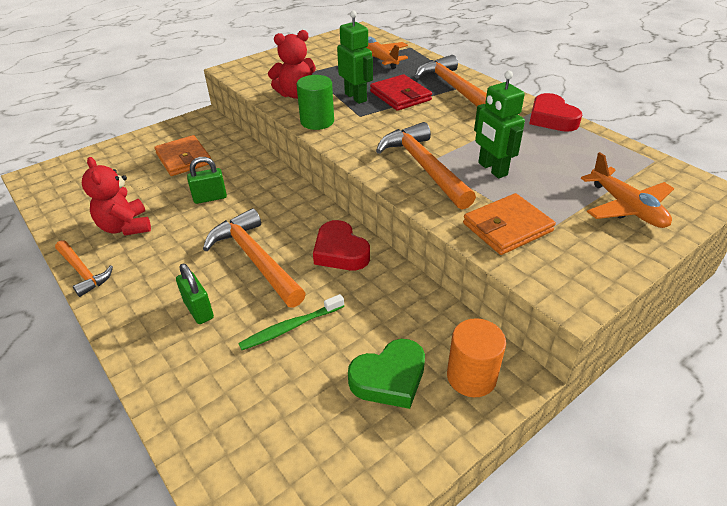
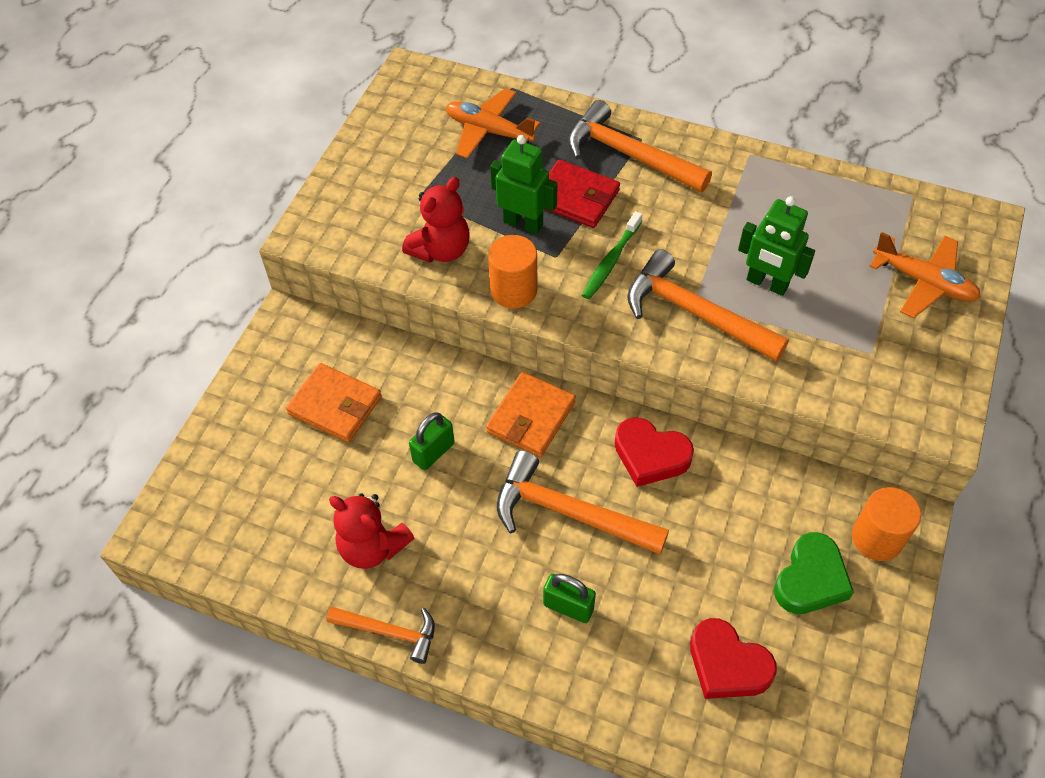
camera: 30 degrees left, 15 degrees up
(290, 327) = (678, 575): green toothbrush -> green toothbrush (611, 261)
(317, 121) = (513, 290): green cylinder -> orange cylinder
(507, 227) = (836, 364): orange wallet -> orange wallet (531, 417)
(551, 118) = (774, 168): red heart -> red heart (727, 664)

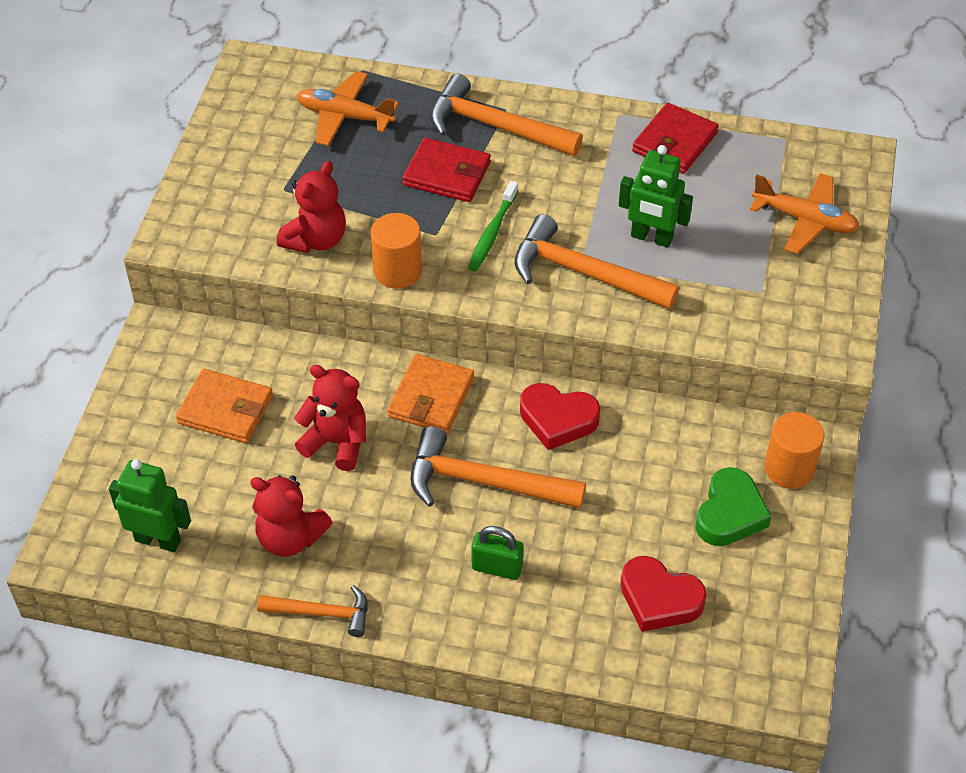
camera: 10 degrees left, 5 degrees down
(433, 452) = (336, 442): green padlock -> red teddy bear
(523, 223) = (397, 205): green robot -> green robot (158, 540)
(801, 188) = (674, 142): none -> red wallet

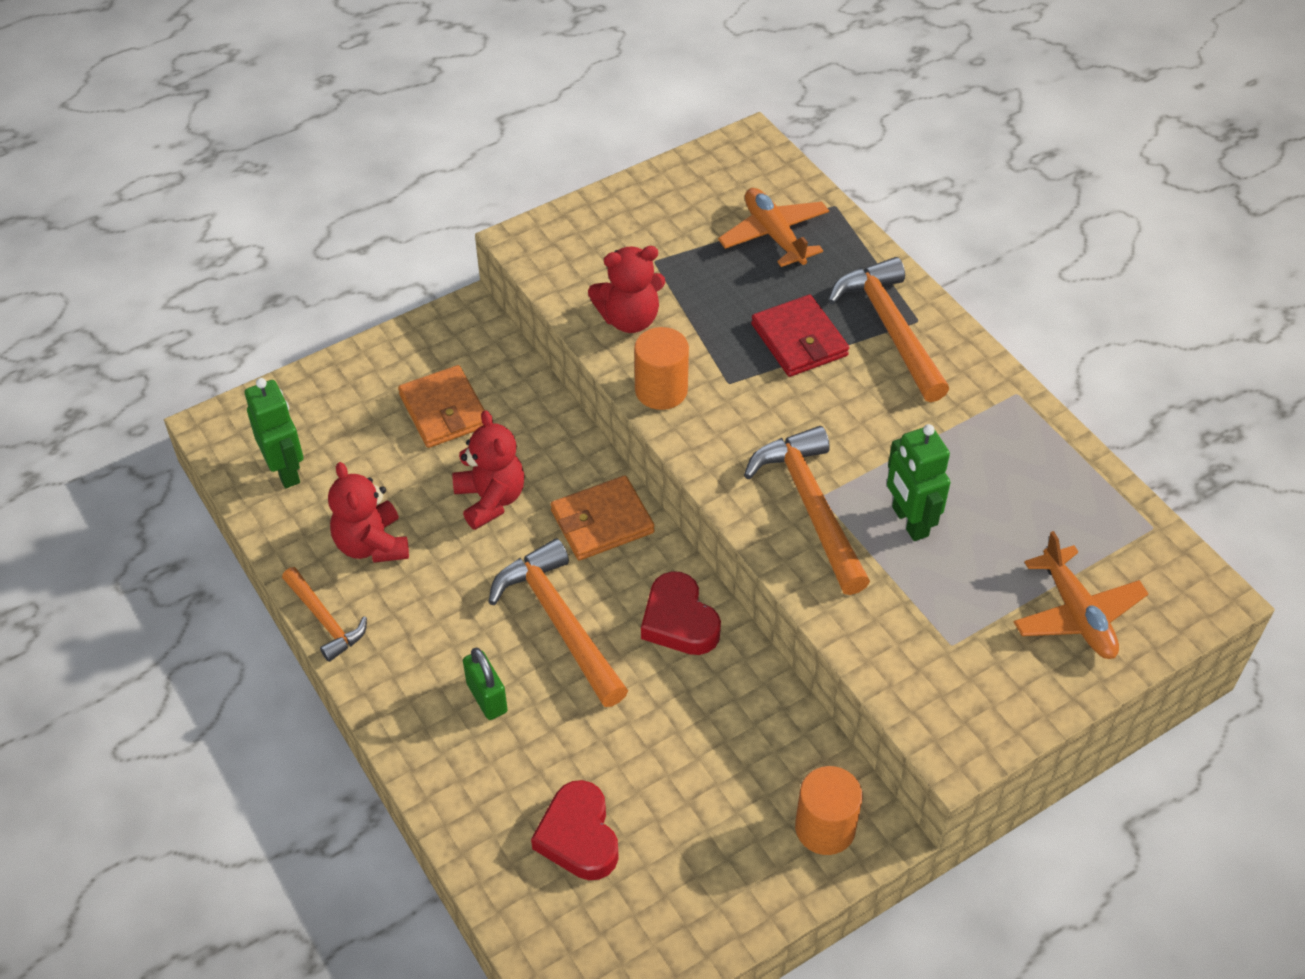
camera: 45 degrees right, 0 degrees up
(492, 232) = (776, 415): green toothbrush -> none
(674, 142) = (1038, 454): red wallet -> none
(730, 513) = (724, 820): green heart -> none

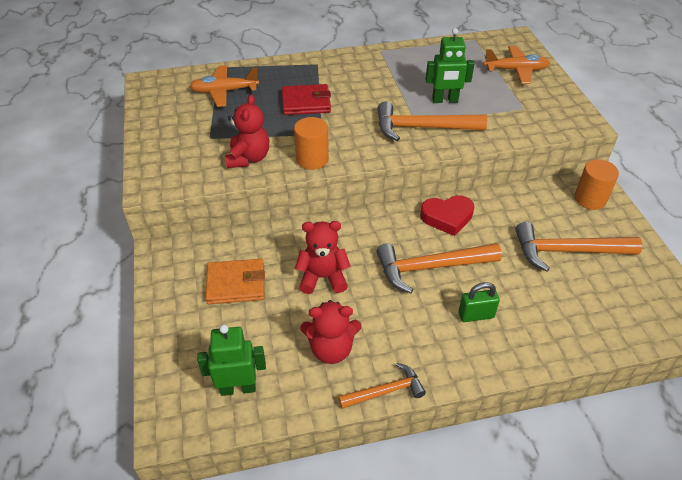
camera: 70 degrees left, 5 degrees down
(578, 836) = (582, 295): red heart -> none
(602, 522) = (364, 231): orange wallet -> none
(890, 329) = (317, 73): orange hammer -> orange hammer (567, 251)

